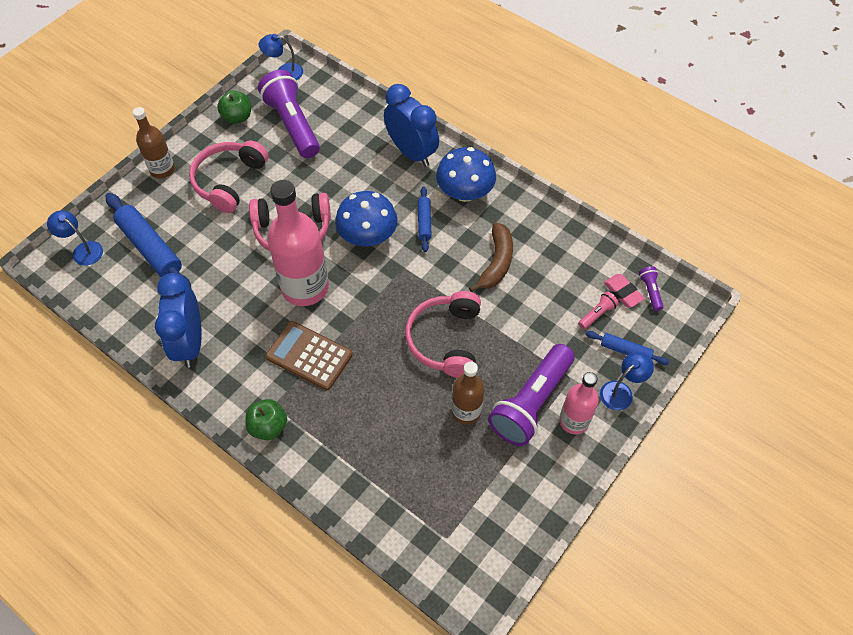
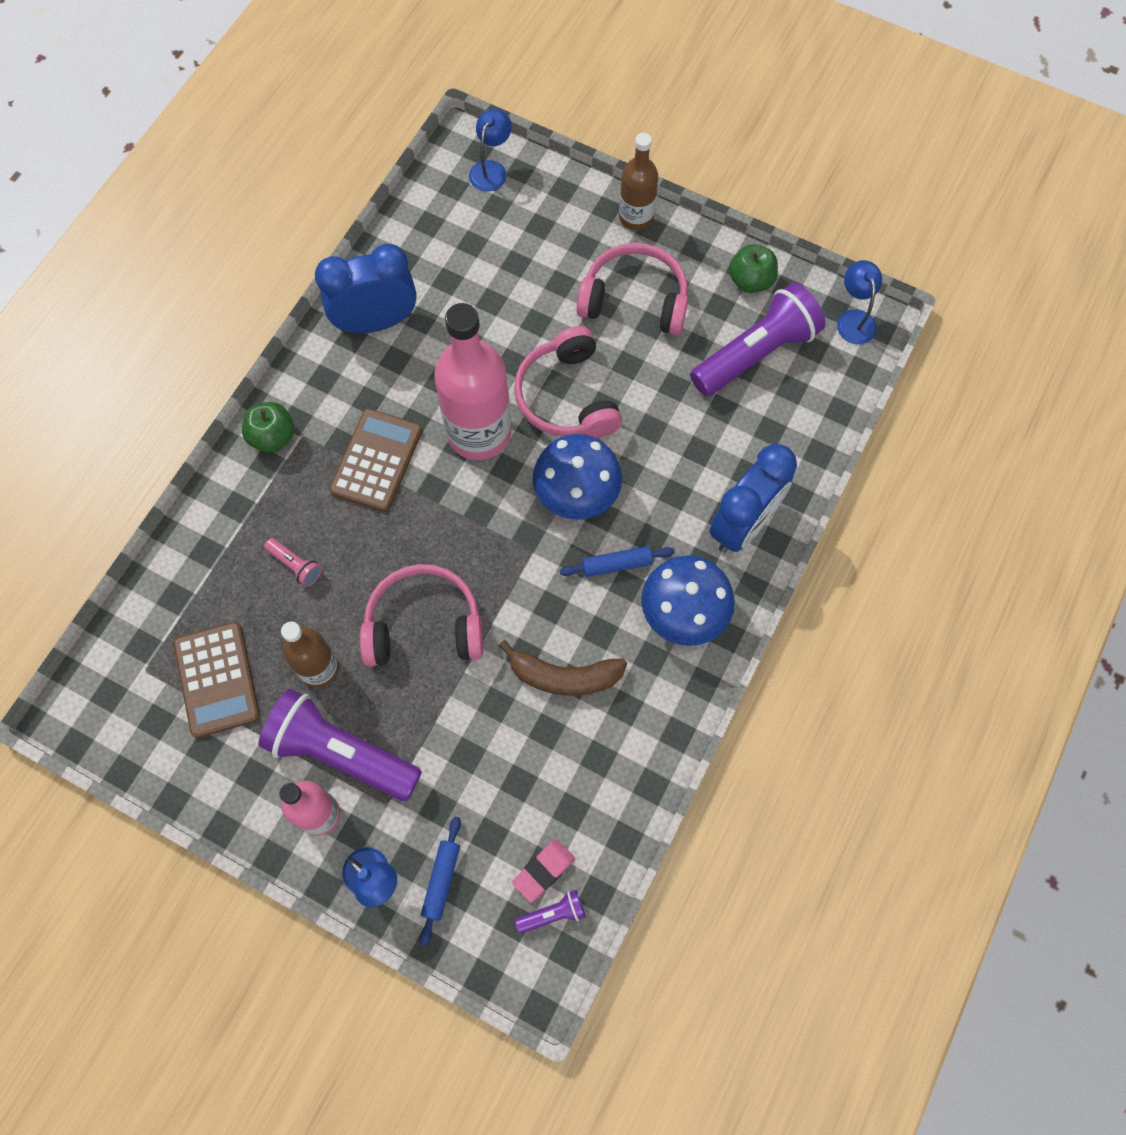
camera: 80 degrees right, 10 degrees up
(150, 248) = (508, 240): blue rolling pin -> none
(463, 483) = (217, 679): none -> brown calculator
(597, 314) = (498, 834): pink flashlight -> pink flashlight (295, 565)

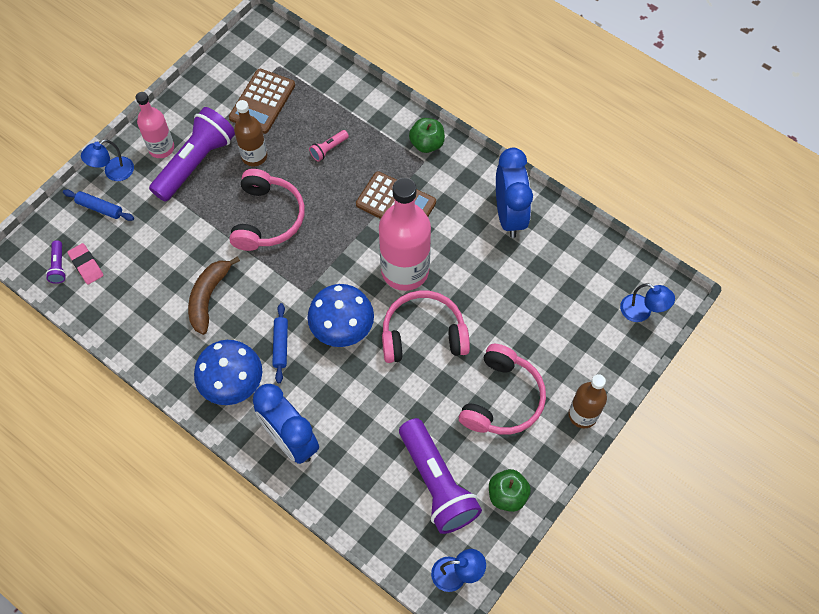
camera: 100 degrees right, 5 degrees down
(217, 679) = (262, 101): brown calculator -> brown calculator turned 60 degrees counterclockwise

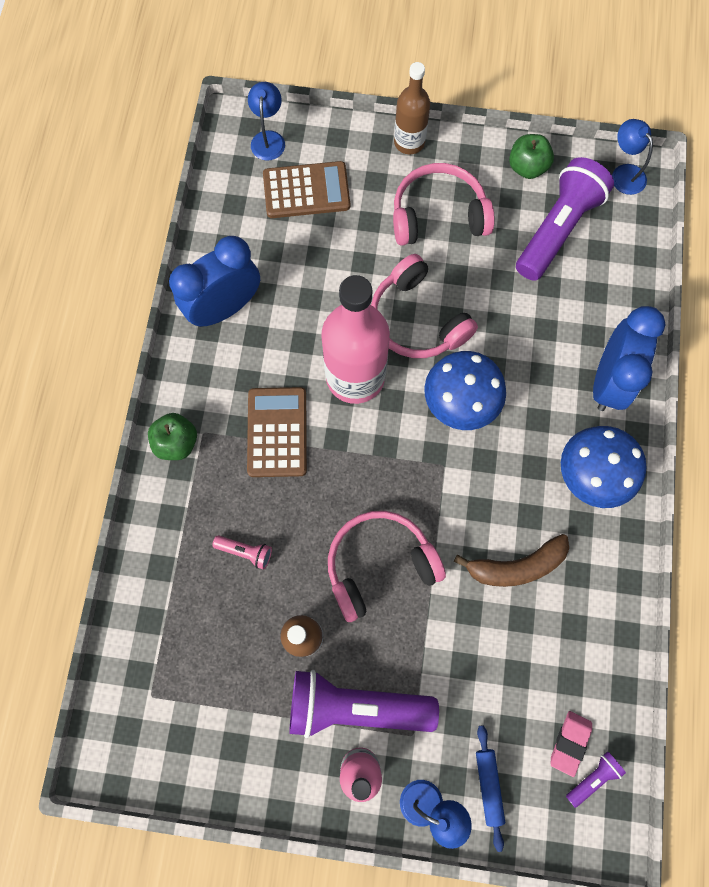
camera: 120 degrees left, 10 degrees up
(262, 101) = (219, 680): brown calculator -> brown calculator (306, 191)
(281, 345) = (519, 452): blue rolling pin -> none

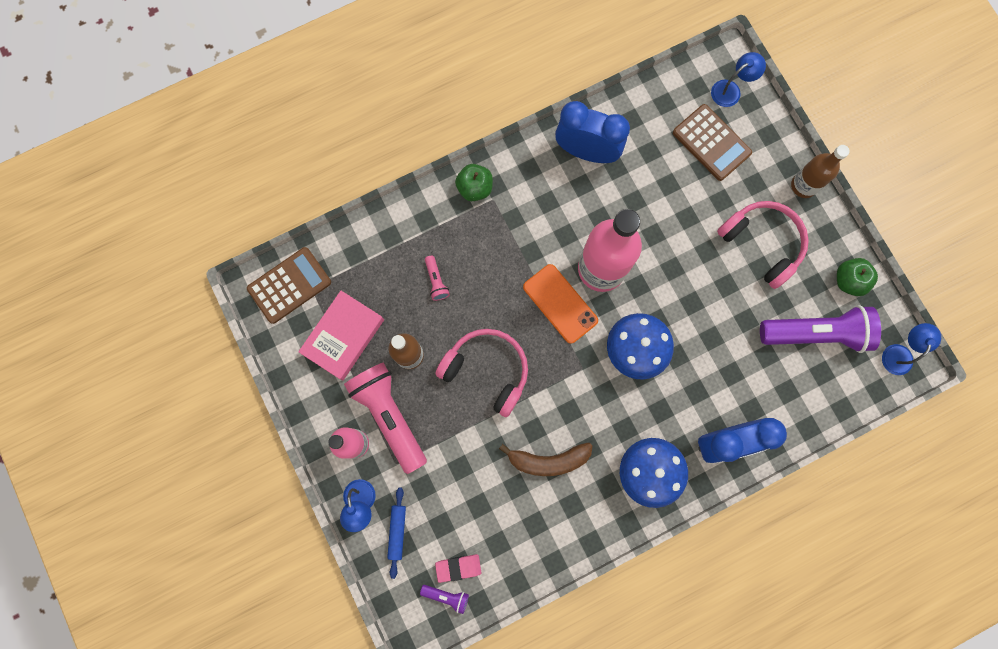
camera: 55 degrees right, 5 degrees up
(231, 697) = (343, 336): none -> pink book
(277, 432) = (527, 245): brown calculator -> brown calculator (289, 285)
(355, 705) = (389, 416): purple flashlight -> pink flashlight
(361, 441) = (560, 303): none -> orange phone
(417, 319) = (672, 281): pink headphones -> none
(488, 785) = (397, 531): blue rolling pin -> blue rolling pin turned 45 degrees counterclockwise
(516, 566) = (548, 460): brown banana -> brown banana turned 45 degrees counterclockwise

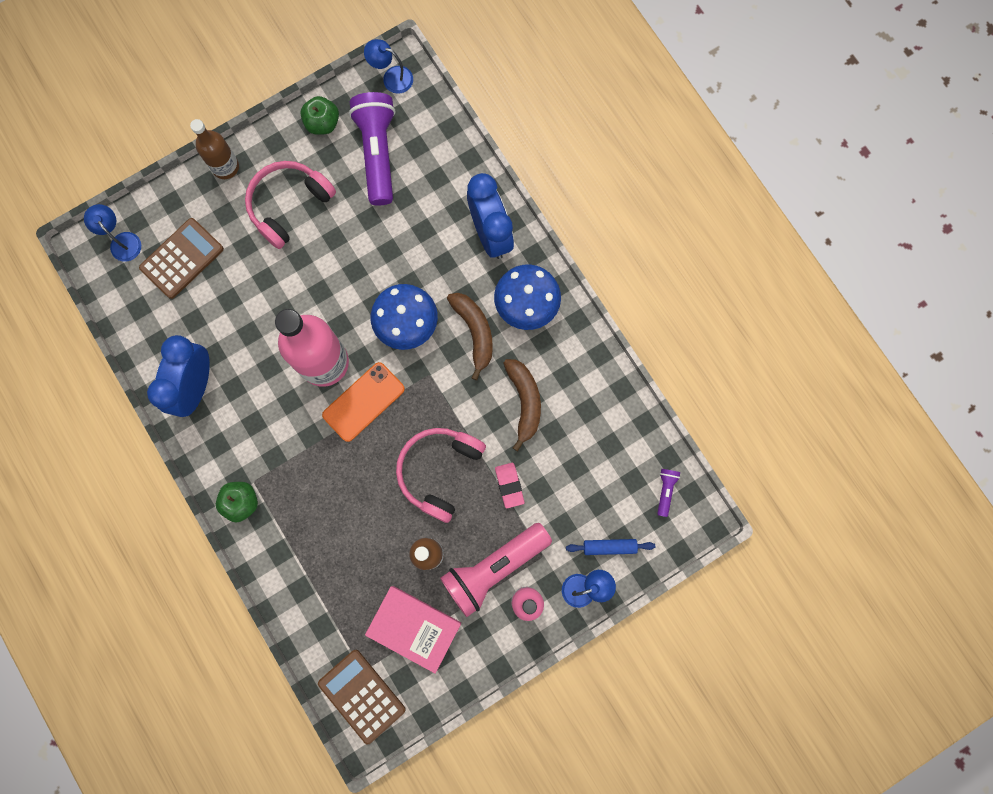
camera: 95 degrees left, 0 degrees up
(436, 281) = (347, 533): pink flashlight -> none
(458, 567) = (637, 482): pink eraser -> pink eraser (509, 485)
(622, 416) = (474, 332): none -> brown banana

